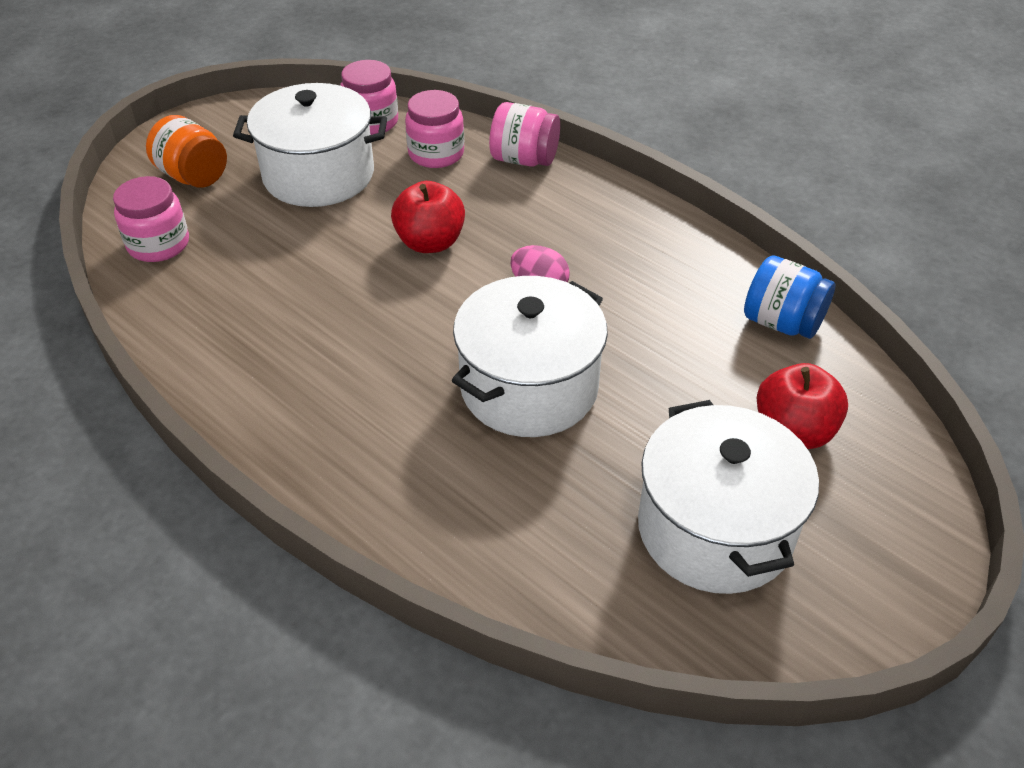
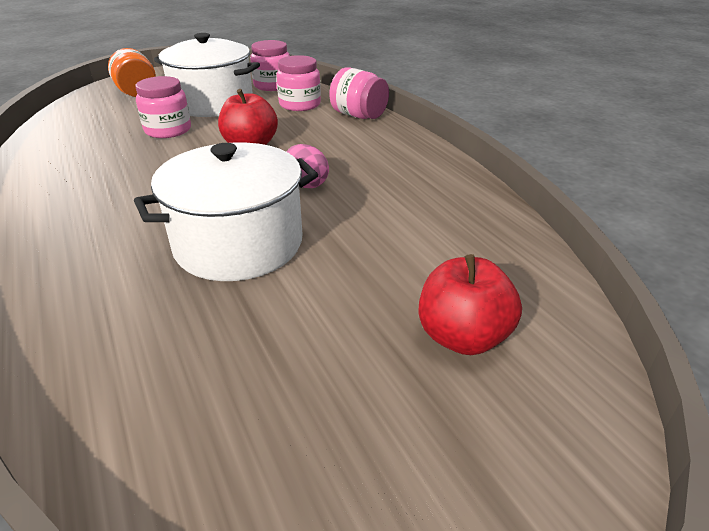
camera: 20 degrees right, 10 degrees down
(158, 244) = (78, 119): pink jar -> pink jar (168, 130)
(715, 529) = (314, 408): white pot -> none
(782, 322) = (504, 246): blue jar -> none

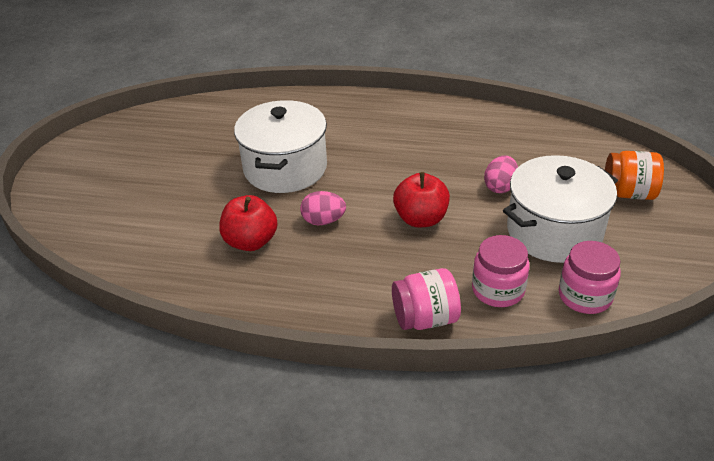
camera: 130 degrees right, 5 degrees up
(168, 130) = (500, 187): pink jar -> pink egg
(462, 337) = (125, 205): red apple -> red apple (251, 241)

